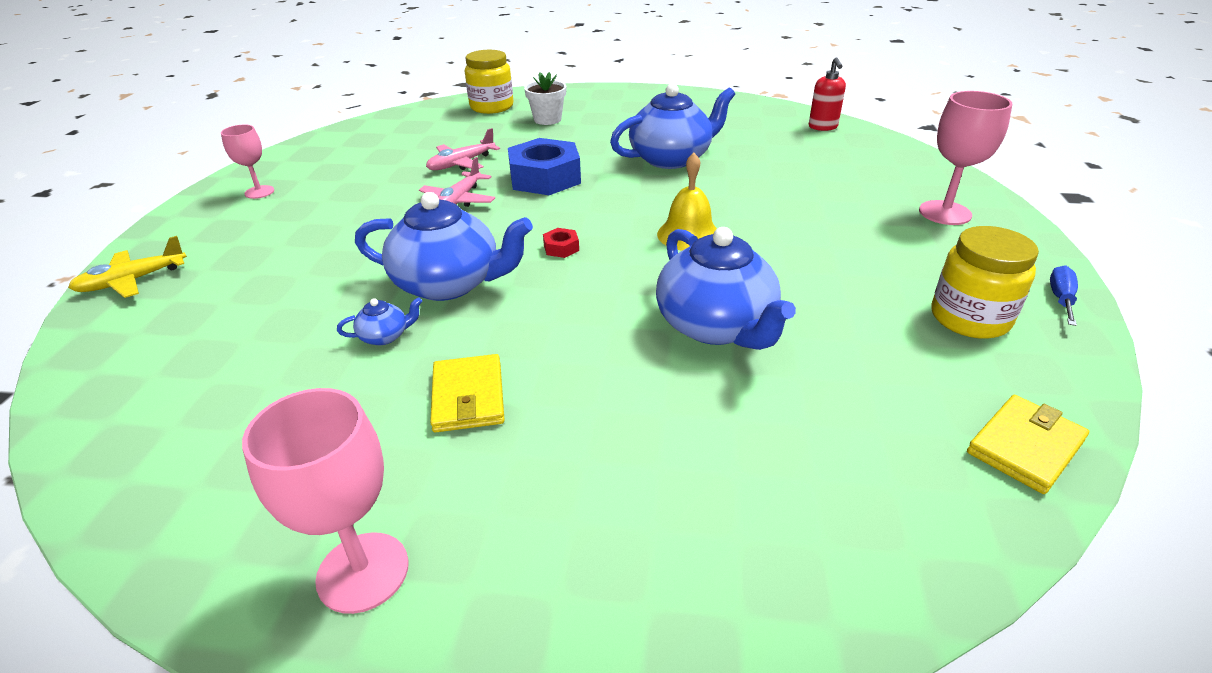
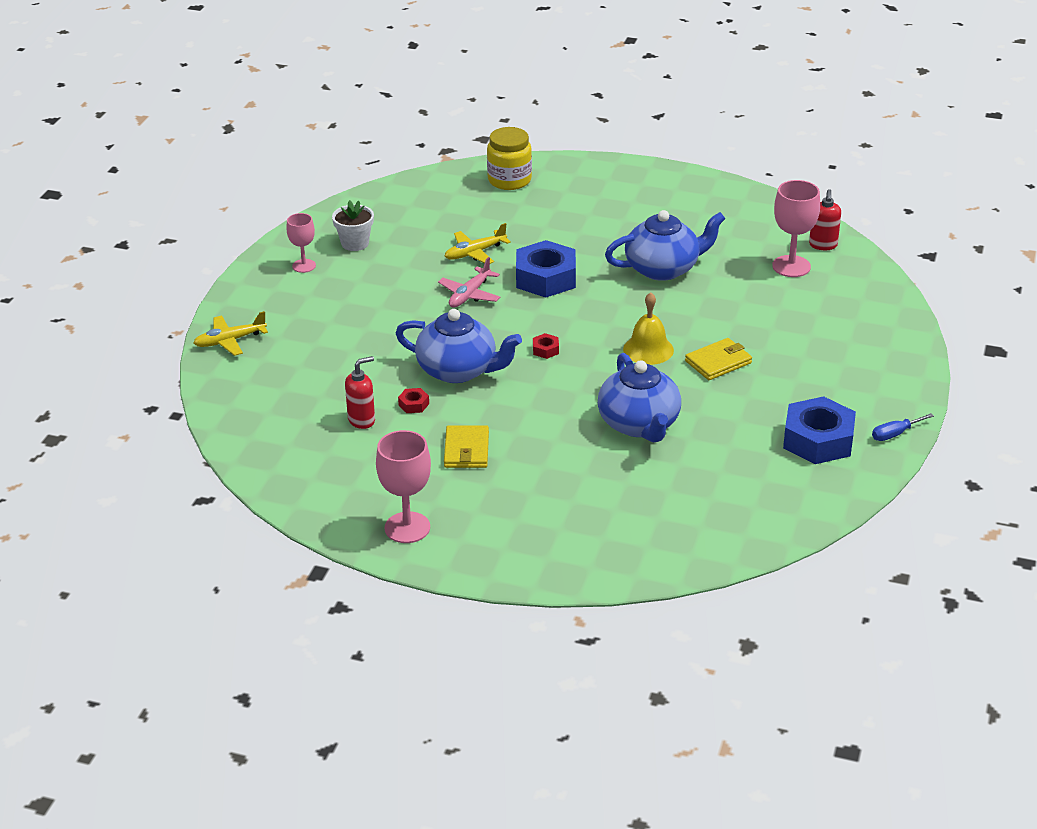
camera: 10 degrees right, 0 degrees up
(302, 369) = (362, 420): none -> red soap dispenser
(385, 336) = (413, 404): blue teapot -> red nut
(461, 163) = (475, 253): pink plane -> yellow plane
(547, 119) = (561, 205): white flower pot -> white flower pot (355, 243)
(945, 213) = (867, 353): pink goblet -> pink goblet (791, 266)
(969, 318) = (818, 440): yellow jar -> blue nut
(1025, 447) = (791, 517): yellow wallet -> yellow wallet (718, 362)
(1060, 299) = (895, 434): blue screwdriver -> blue screwdriver turned 150 degrees counterclockwise

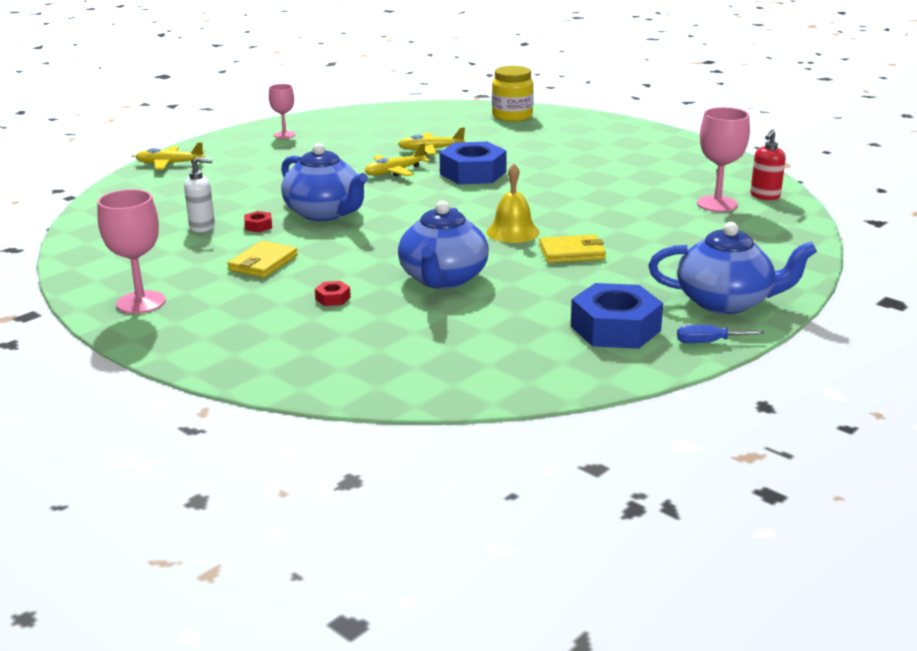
camera: 25 degrees right, 10 degrees down
(355, 243) = (340, 130): white flower pot -> none
(362, 420) = (202, 227): red soap dispenser -> white soap dispenser
(469, 295) = (394, 172): pink plane -> yellow plane
(545, 350) = (417, 215): red nut -> red nut (333, 298)
(663, 268) = (588, 185): blue teapot -> blue teapot (726, 302)

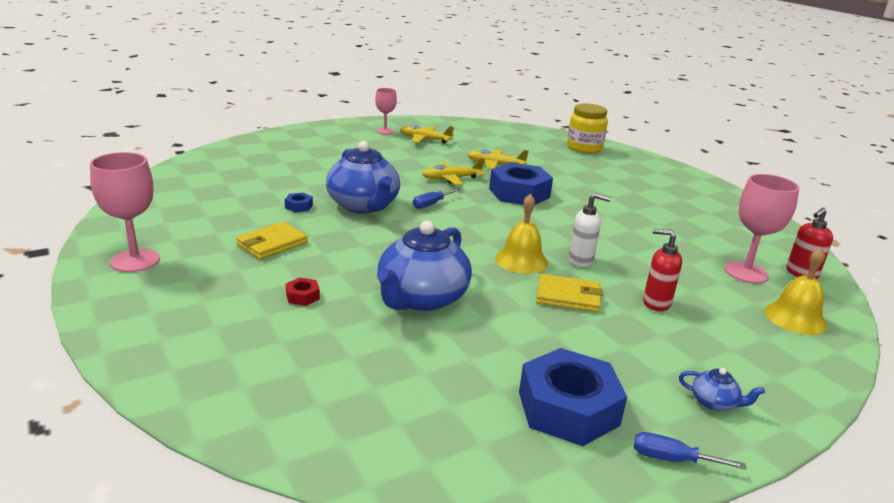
camera: 15 degrees right, 0 degrees up
(169, 164) = (277, 138): yellow plane -> yellow plane (425, 139)
(202, 227) = (253, 198): white soap dispenser -> white soap dispenser (581, 260)
(258, 226) = (299, 206): red nut -> blue nut
(392, 199) = (431, 204): none -> blue screwdriver
(650, 243) = (656, 303): none -> red soap dispenser
(726, 302) = (714, 403): blue teapot -> blue teapot, size x0.42
(769, 231) = (795, 318): none -> yellow bell

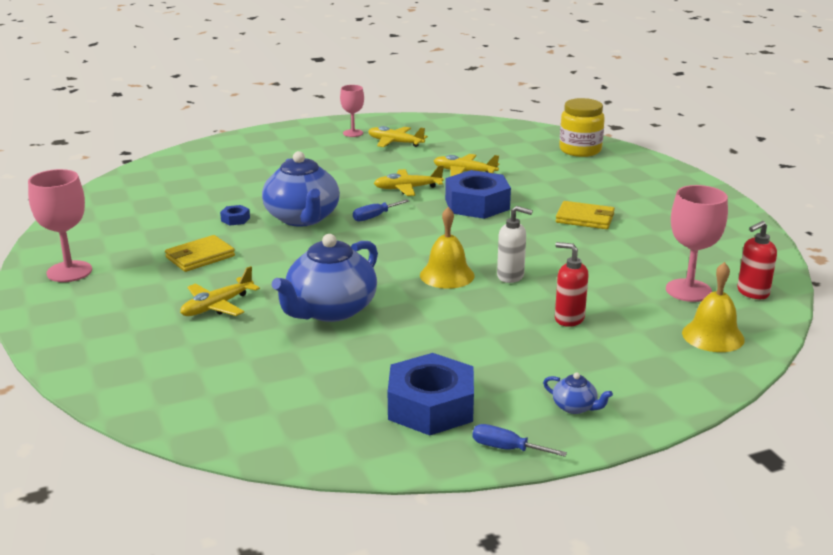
camera: 10 degrees right, 0 degrees up
(302, 296) = (217, 306): red nut -> yellow plane
(568, 297) = (479, 311): yellow wallet -> yellow wallet (585, 218)

